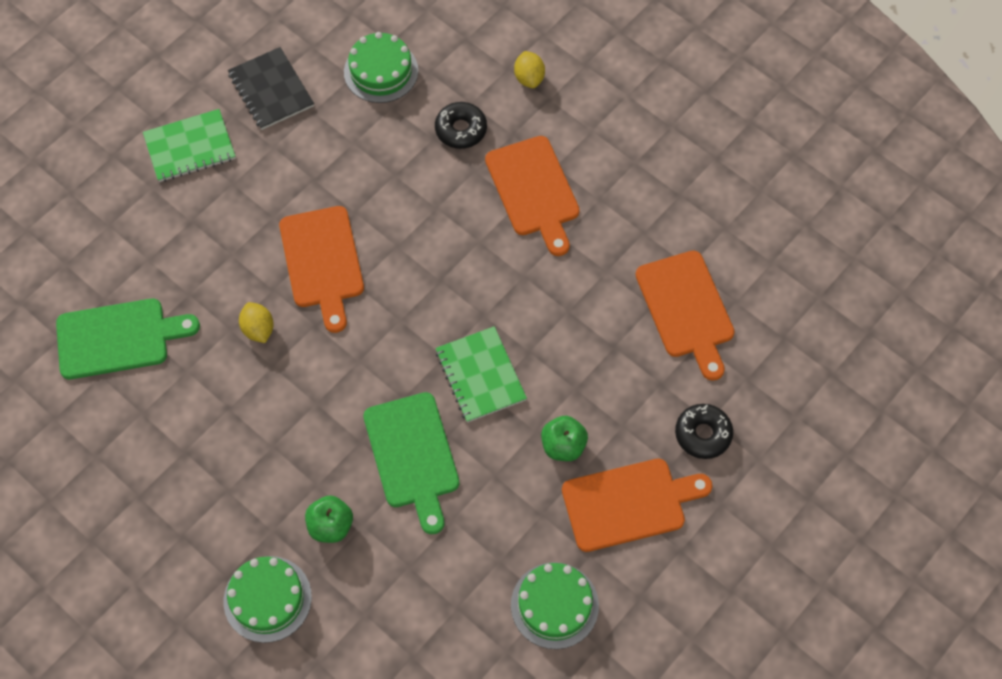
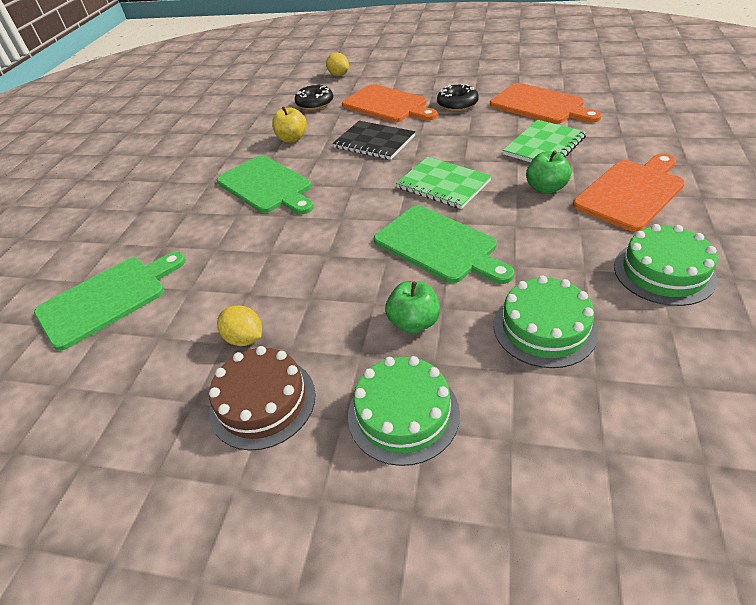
camera: 25 degrees left, 20 degrees down
(183, 527) = (262, 402): none -> brown cake
(190, 147) = (118, 179): green notebook -> green notebook (544, 146)
(258, 329) = (240, 238): yellow lemon -> yellow lemon (245, 338)
(271, 90) = (167, 136): black notebook -> black notebook (374, 142)
(322, 262) = (266, 186): orange cutting board -> green cutting board
(381, 71) = (240, 104): green cake -> green cake (544, 328)
(394, 190) = (292, 139): none -> yellow apple
(703, 434) = (627, 142): black donut -> black donut (457, 104)

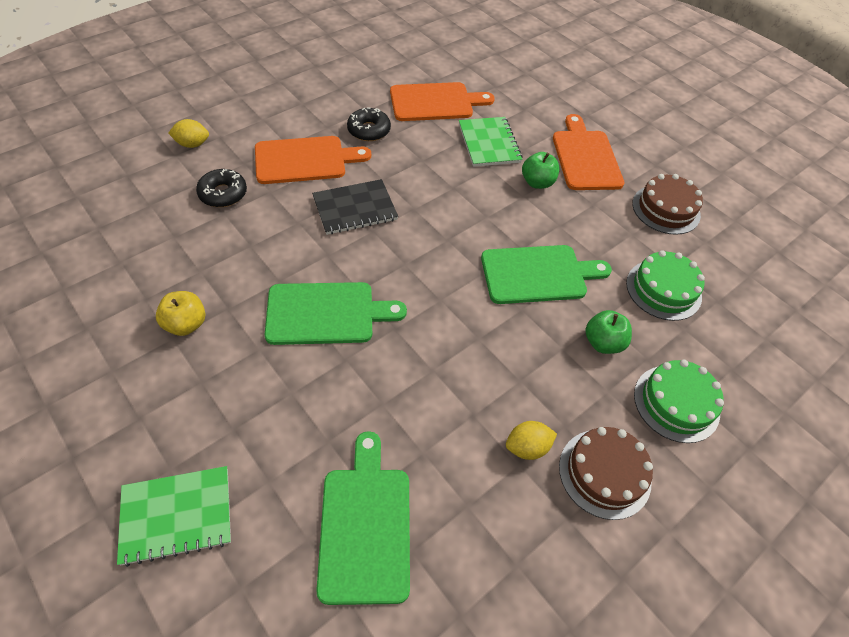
camera: 60 degrees left, 10 degrees up
(292, 139) = (267, 248): yellow apple -> yellow apple (186, 324)
(443, 184) = (469, 219): green notebook -> green notebook (177, 515)
(663, 272) = (666, 209): green cake -> brown cake

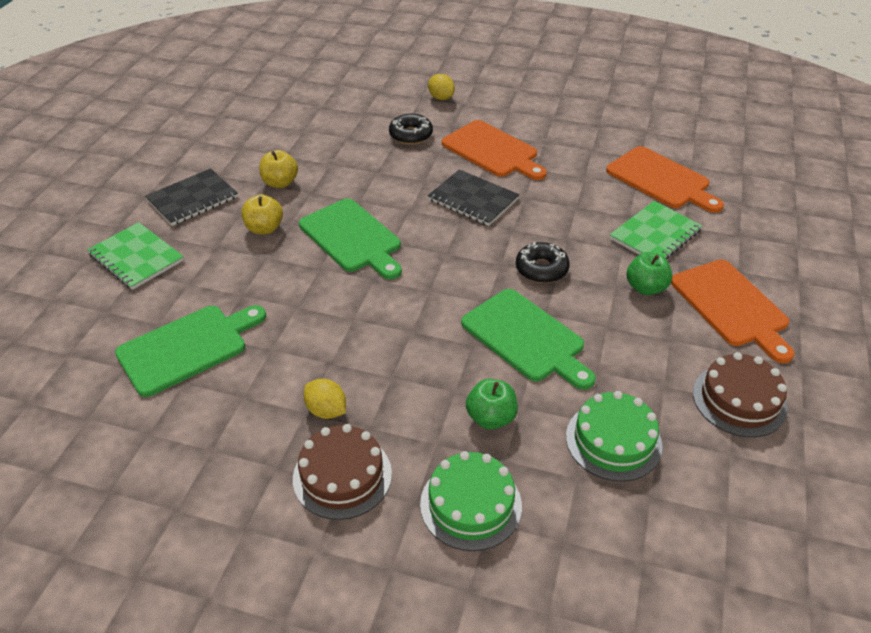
camera: 60 degrees right, 10 degrees down
(128, 413) = (192, 199): none -> black notebook
(245, 373) = (264, 228): none -> yellow apple
(369, 130) = (571, 163): black donut -> black donut (541, 269)
(585, 157) = (731, 306): orange cutting board -> orange cutting board turned 105 degrees clockwise

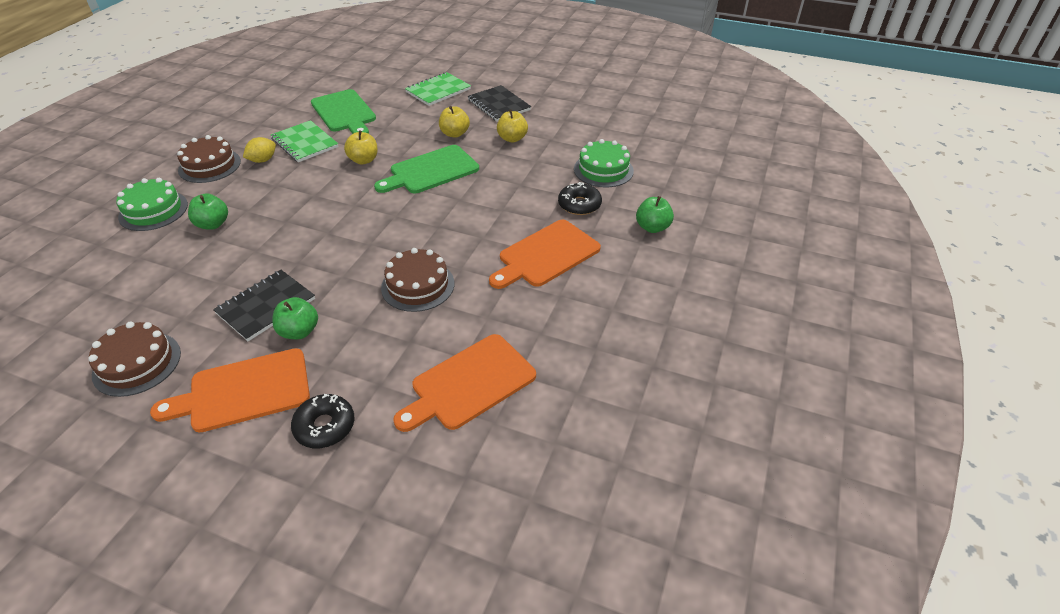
camera: 95 degrees right, 0 degrees up
(327, 300) = (364, 160): none -> yellow apple
(441, 98) = (652, 227): yellow lemon -> green apple
(473, 199) = (466, 236): black notebook -> black notebook (266, 306)
(526, 338) = (277, 249): green cutting board -> none
(541, 269) = (353, 267): black donut -> black donut (325, 426)
(556, 221) = (418, 285): none -> brown cake
(613, 440) = (153, 280): green cake -> green cake (603, 170)
(655, 234) = (373, 356): green notebook -> green notebook (305, 143)

